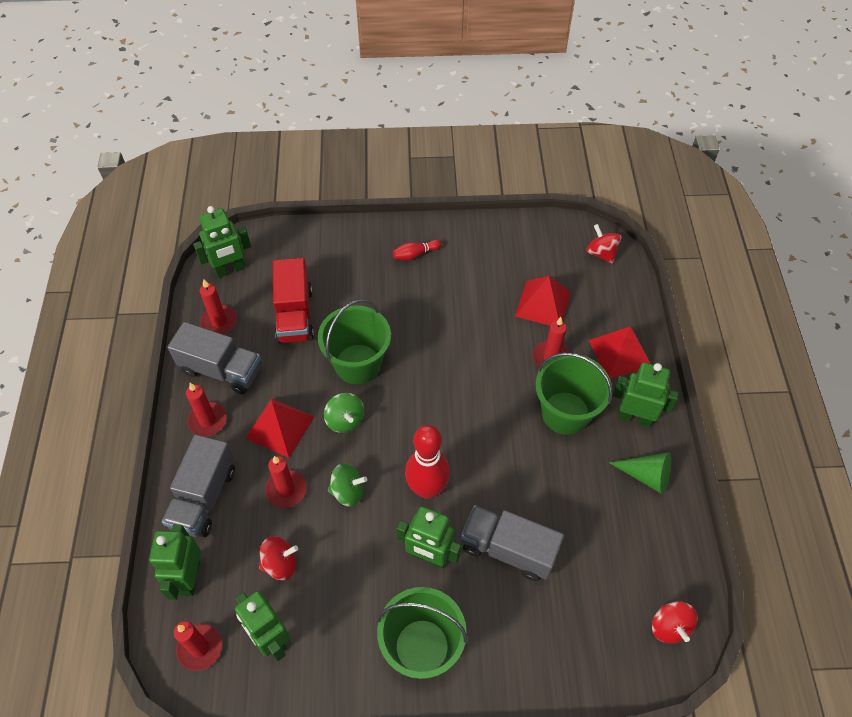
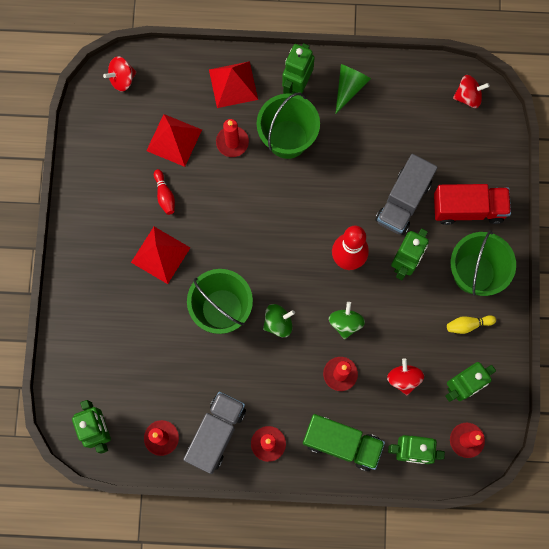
camera: 85 degrees left, 20 degrees up
(204, 497) = (342, 443): grey truck -> green truck
(280, 427) = (280, 379): red pyramid -> red pyramid (160, 255)
(295, 315) = (161, 366): red truck -> red truck (468, 209)
(351, 642) = (468, 325): none -> yellow bowling pin
(415, 254) = (102, 249): red bowling pin -> red bowling pin (165, 195)

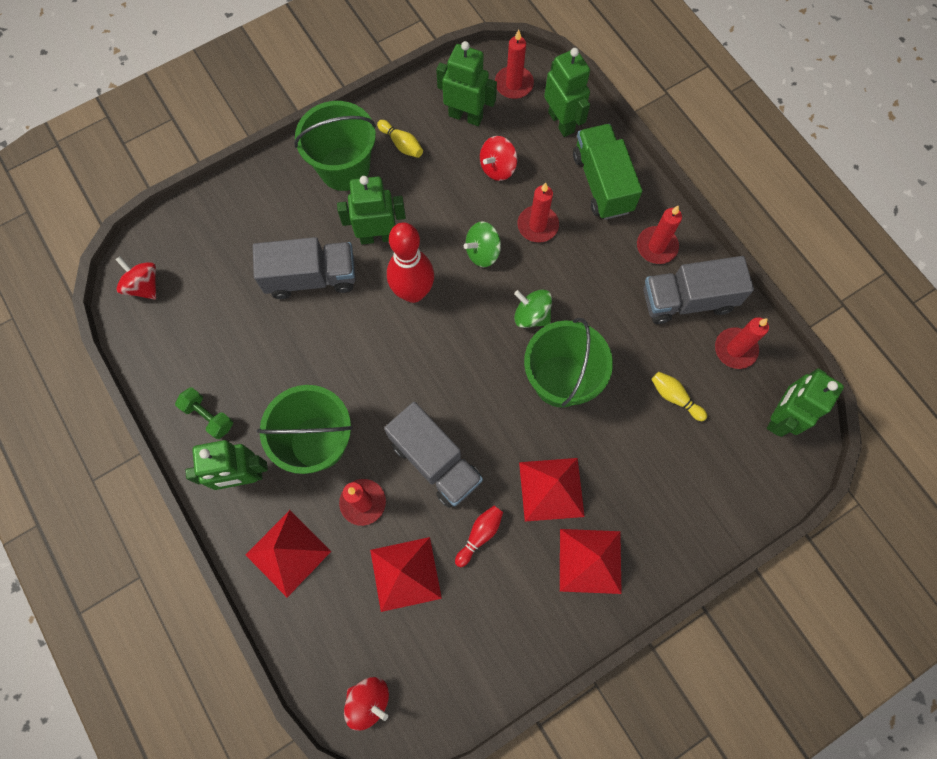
camera: 125 degrees left, 5 degrees down
(104, 247) = (590, 560): none -> red pyramid
(160, 373) = (674, 397): none -> yellow bowling pin
(226, 199) = (435, 461): none -> grey truck
(349, 87) = (208, 416): green cone -> green dumbbell
(468, 209) = (277, 212): red truck -> none

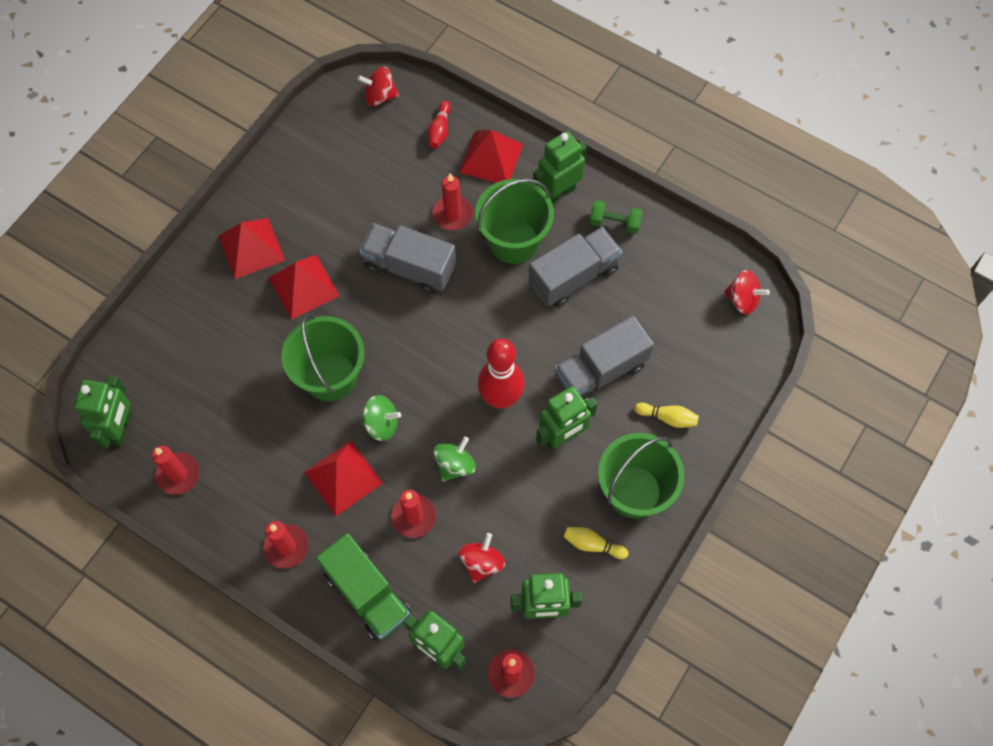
camera: 155 degrees right, 5 degrees down
(405, 574) = (393, 181): red pyramid -> red pyramid (343, 477)
(480, 535) = (348, 230): red bowling pin -> red bowling pin (439, 130)
(674, 397) = (222, 406): yellow bowling pin -> yellow bowling pin (667, 418)
(687, 300) = (238, 503): grey truck -> grey truck (573, 276)

